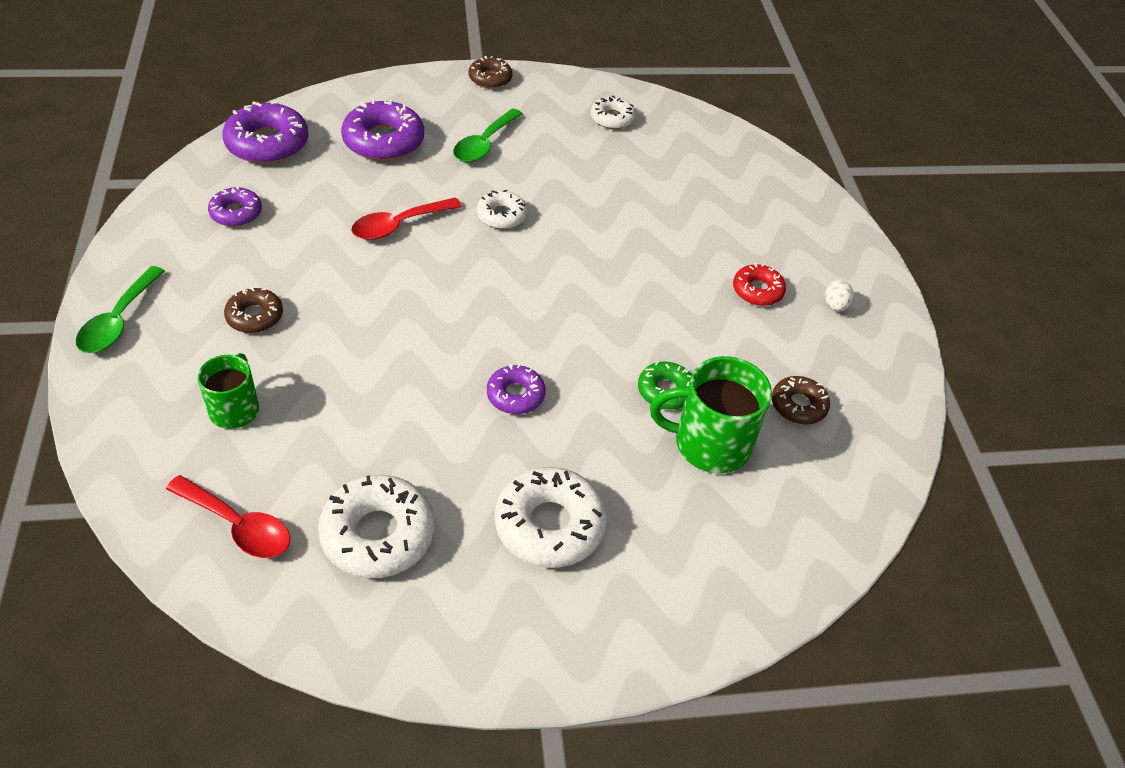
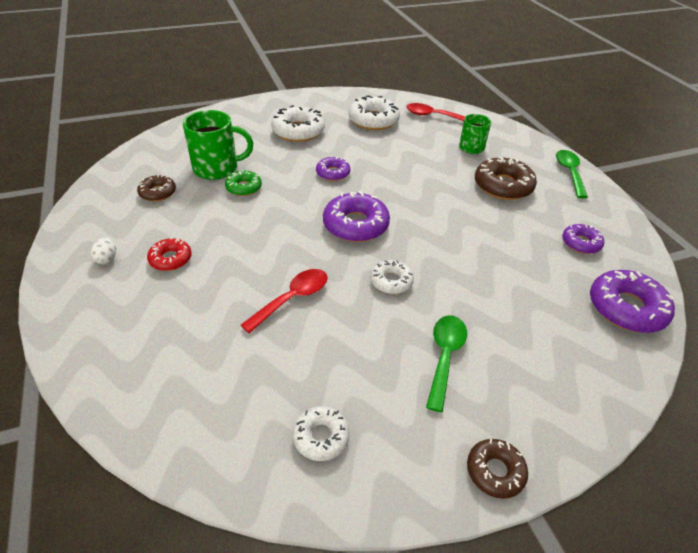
camera: 170 degrees right, 5 degrees down
(255, 316) = (503, 186): brown donut -> brown donut, size x1.72
(383, 141) = (537, 336): purple donut -> purple donut (355, 225)
(399, 225) = (464, 257): red spoon -> red spoon (292, 299)

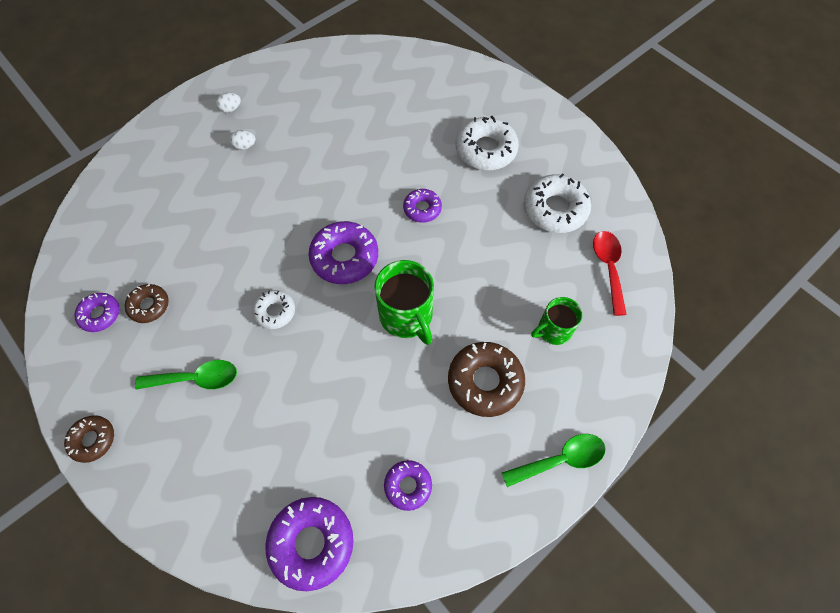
camera: 70 degrees right, 20 degrees up
(158, 193) = (324, 95): brown donut -> brown donut (149, 306)
(170, 259) = (245, 146): red donut -> white egg
(217, 168) = (381, 117): green mug -> green mug (406, 316)
(244, 187) = (361, 149): green donut -> none
(292, 299) = (228, 245): red spoon -> none
(321, 437) = (100, 314): white donut -> purple donut

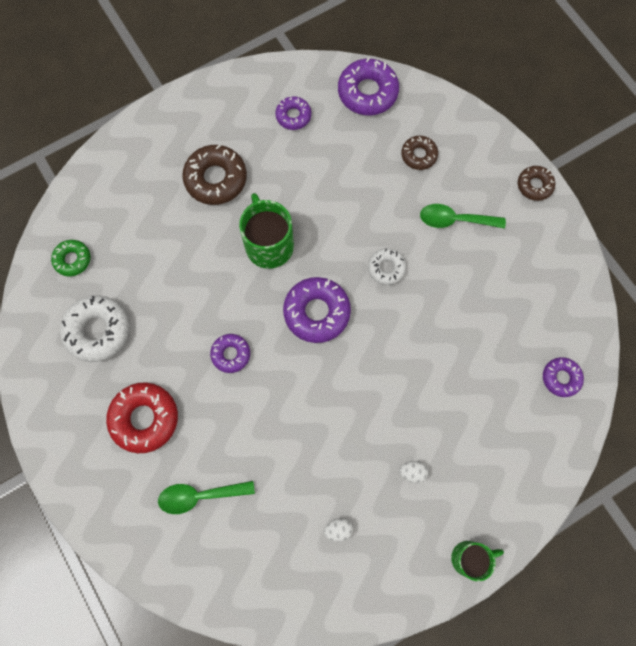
camera: 170 degrees left, 10 degrees up
(100, 314) = (545, 292): purple donut -> purple donut (561, 378)
(149, 306) = (501, 293): brown donut -> brown donut (419, 155)
(231, 109) = (428, 534): white egg -> white egg (338, 529)
(485, 150) = (144, 418): white donut -> red donut
(553, 330) = (145, 211): green mug -> green mug (469, 558)
(560, 459) = (175, 115): green spoon -> green spoon (200, 495)
(608, 268) = (72, 260): red spoon -> green donut

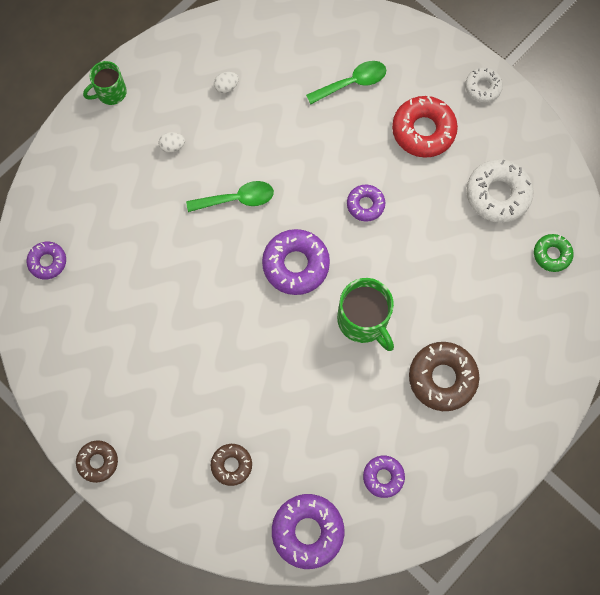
camera: 165 degrees right, 0 degrees up
(386, 268) = (238, 326): white donut -> white donut (482, 87)
(455, 220) = (178, 398): green spoon -> green spoon (237, 199)

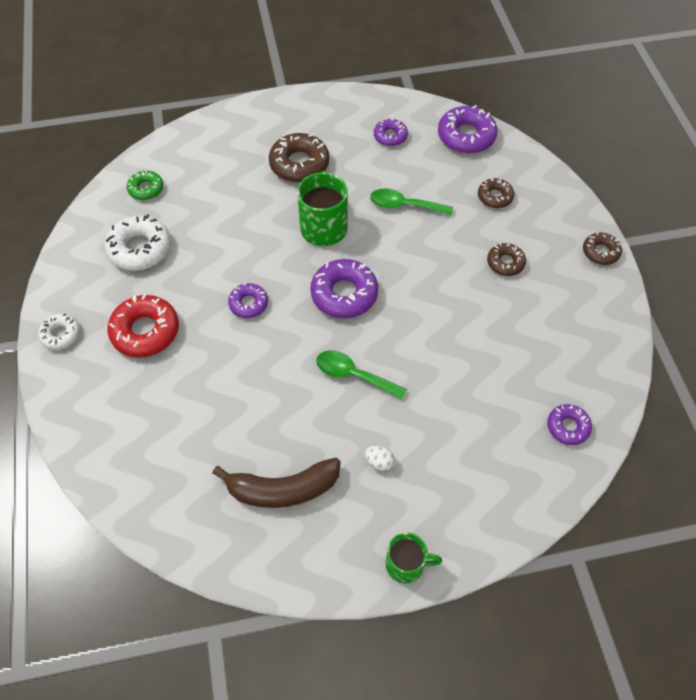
camera: 145 degrees left, 15 degrees down
(178, 390) = (505, 263): none -> brown donut
(226, 87) = (282, 489): white egg -> brown banana
(352, 83) = (164, 412): green spoon -> green spoon (404, 205)

